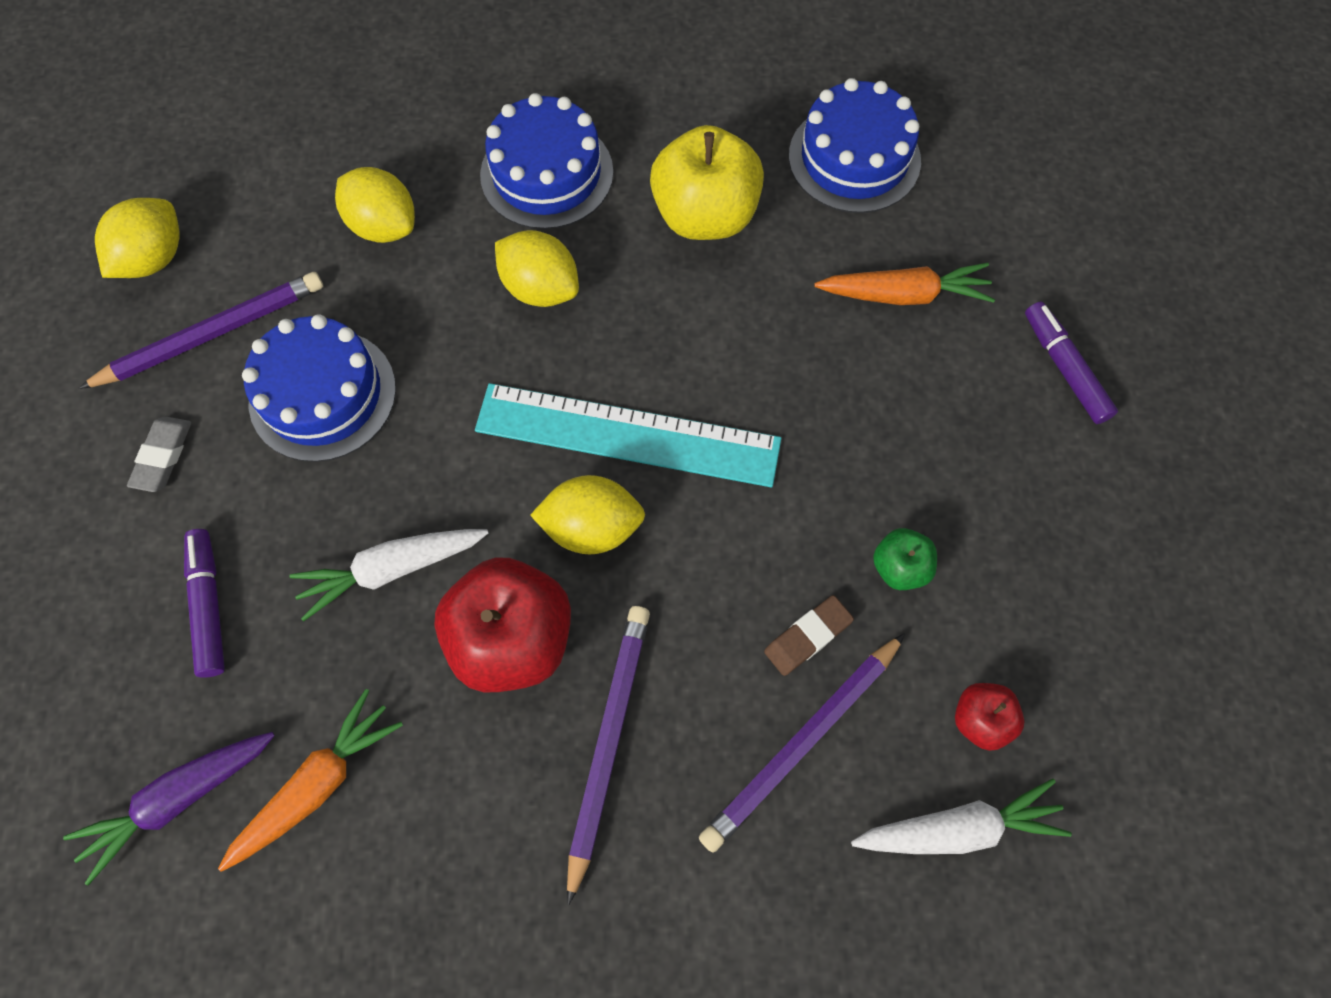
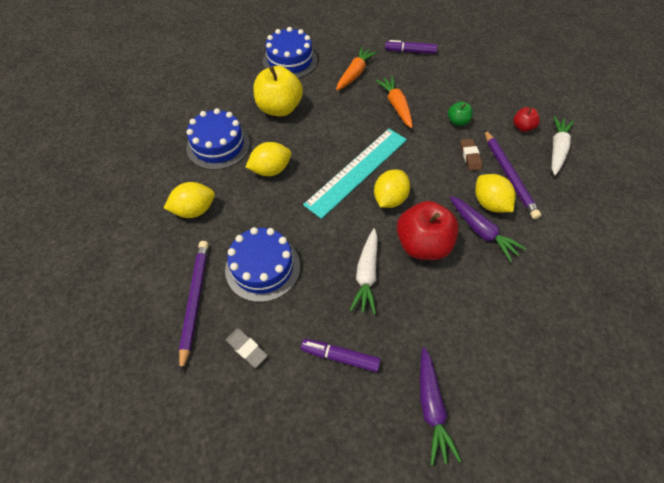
camera: 60 degrees left, 10 degrees down
(154, 258) = (129, 311): yellow lemon -> yellow lemon (489, 203)
(317, 784) = (451, 343): orange carrot -> orange carrot (396, 106)
(608, 742) = (481, 231): purple pencil -> purple carrot

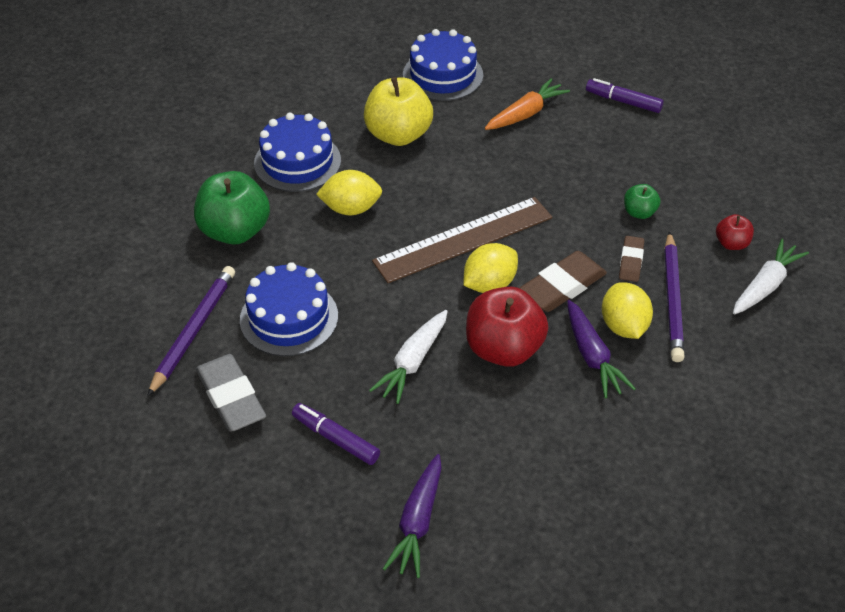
camera: 20 degrees right, 10 degrees down
(194, 210) = (235, 231): yellow lemon -> green apple
(246, 348) = (231, 397): grey eraser -> grey eraser, size x1.74
(357, 171) = (463, 239): turquoise ruler -> brown ruler
(396, 106) = (562, 170): orange carrot -> none
(437, 186) = (562, 286): none -> brown eraser

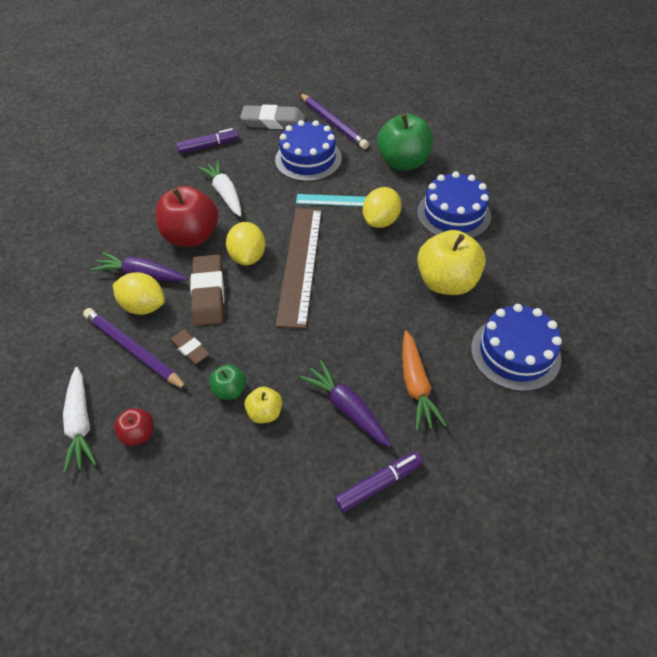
camera: 125 degrees right, 5 degrees up
(347, 259) = (334, 200): none -> turquoise ruler
(418, 522) = (131, 153): purple carrot -> purple carrot (347, 408)
(635, 182) = (265, 413): none -> yellow apple

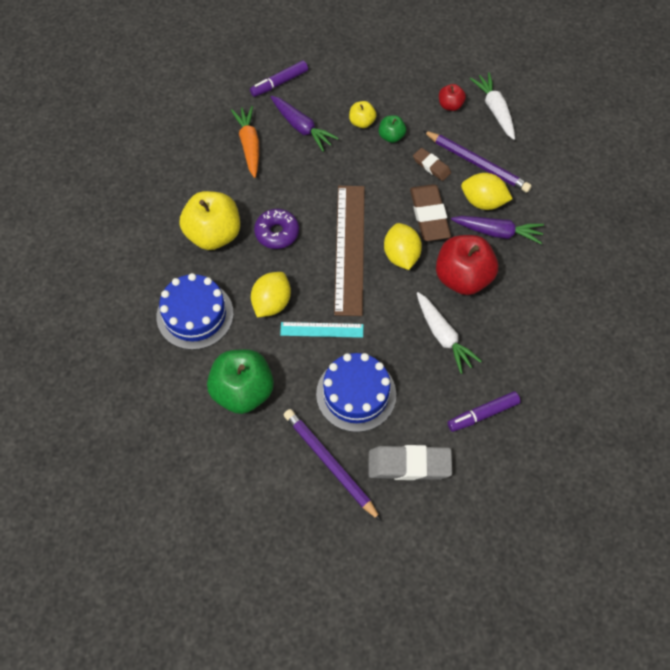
camera: 175 degrees right, 10 degrees up
(377, 281) = (277, 233): none -> purple donut
(515, 353) = (167, 172): blue cake -> none

